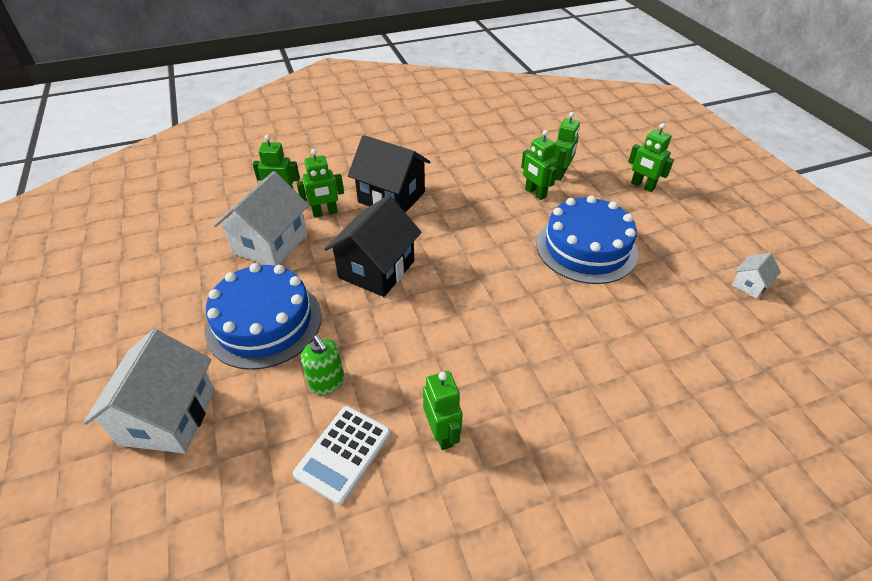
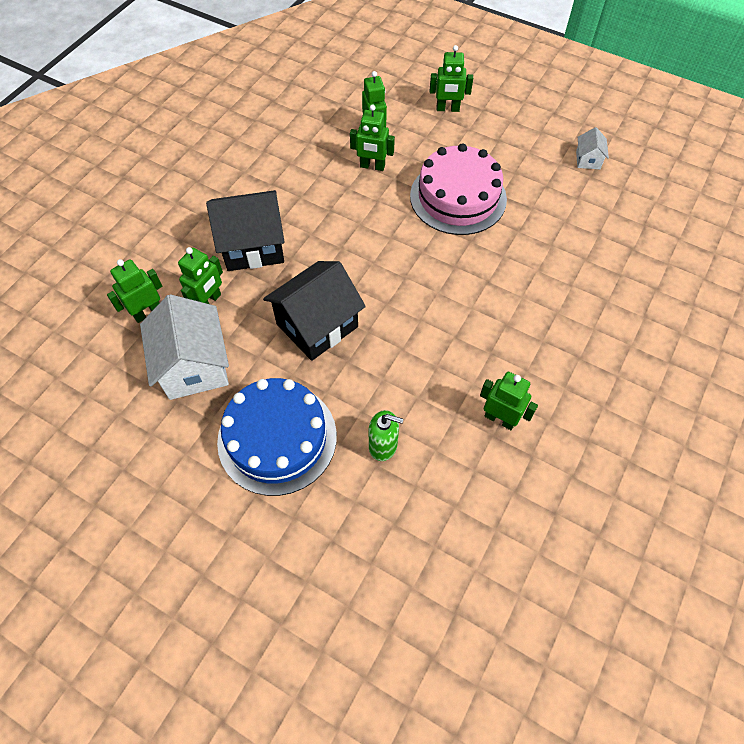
camera: 40 degrees left, 15 degrees up
(168, 416) = (293, 567): white house -> none
(343, 453) = (451, 485): white calculator -> none
(376, 269) = (317, 325): black house -> black house turned 60 degrees clockwise
(586, 248) = (458, 197): blue cake -> pink cake

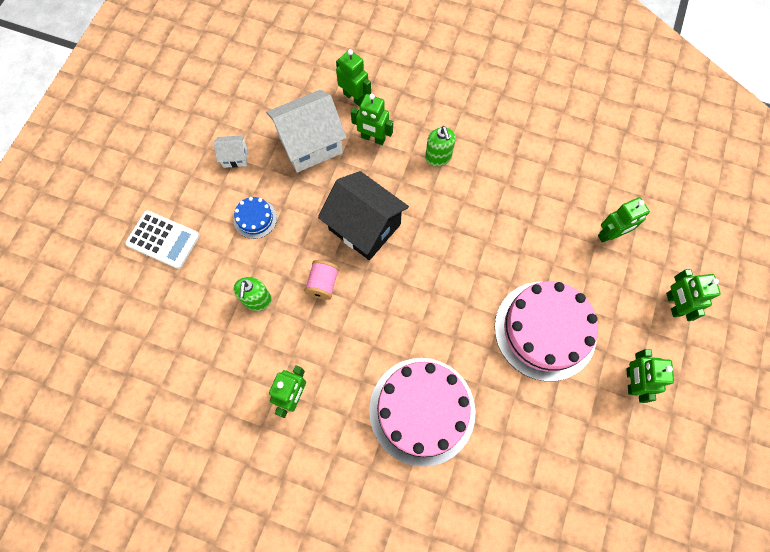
camera: 80 degrees right, 10 degrees up
(253, 246) = (438, 157): black house -> green soap dispenser
(277, 438) = (255, 218): blue cake -> blue cake, size x0.45
(278, 554) = (163, 239): none -> white calculator
(372, 166) = (563, 240): green robot -> green robot (631, 381)
(376, 375) = (323, 284): none -> pink spool
(525, 305) = (422, 410): none -> pink cake
(588, 160) = (642, 471): white house -> white house (235, 157)

